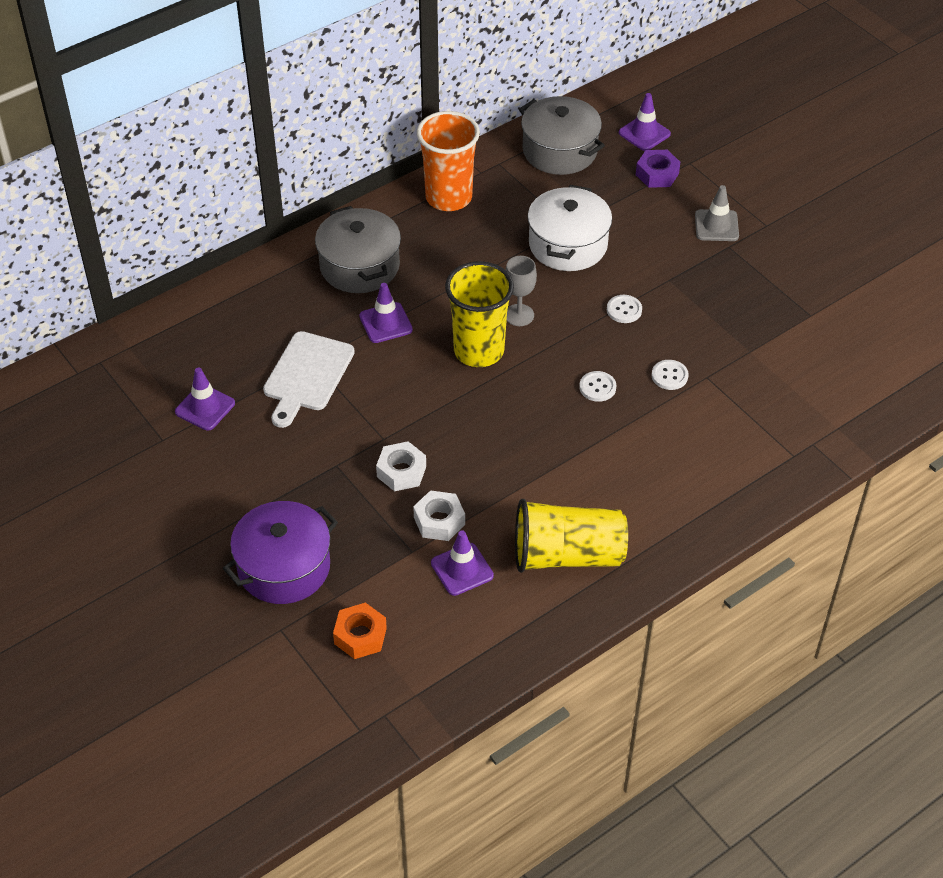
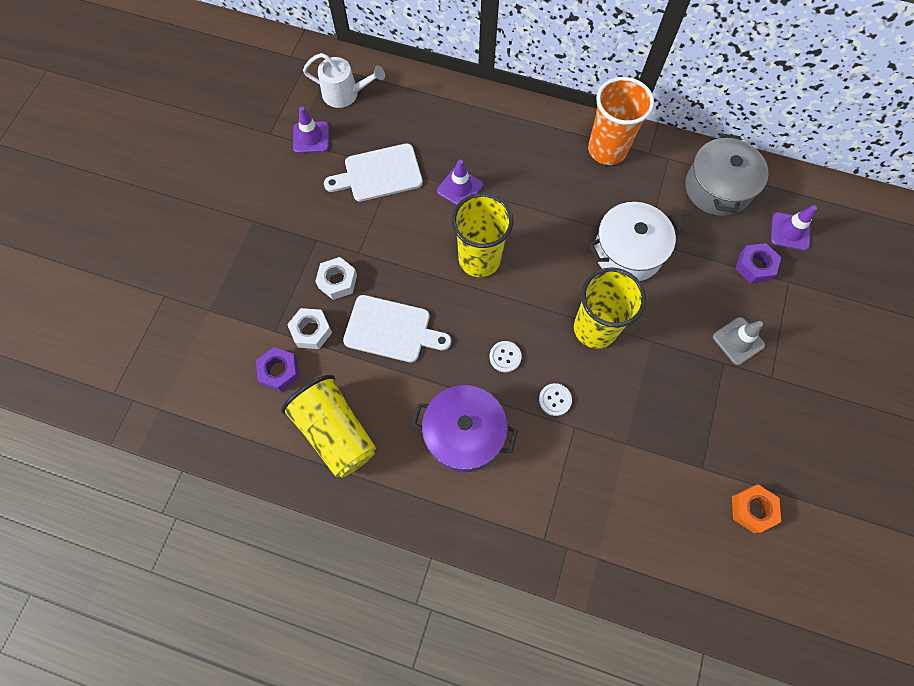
camera: 55 degrees right, 20 degrees up
(178, 352) = (345, 94): none -> white watering can
(284, 567) = (214, 265): purple pot -> purple pot (464, 434)
(359, 266) = (498, 140): grey pot -> none
(360, 636) = (187, 345): orange nut -> orange nut (752, 509)
(462, 569) = (279, 371): purple traffic cone -> purple nut
(494, 456) = (391, 329): none -> white cutting board
(519, 315) = (533, 263): grey goblet -> none
(624, 310) = (595, 328): white button -> yellow cup

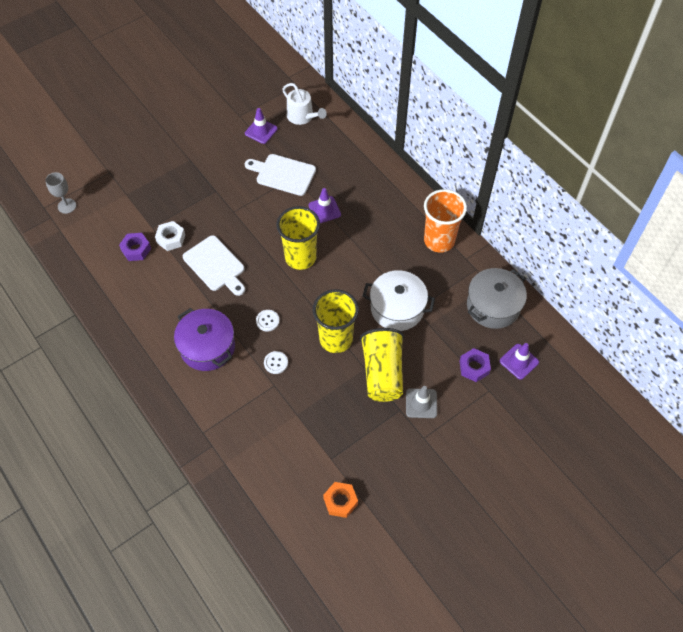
camera: 35 degrees right, 10 degrees down
(143, 372) = (67, 206): none -> grey goblet
(336, 432) = (139, 300): yellow cup -> yellow cup (382, 373)
(337, 281) = (208, 220): white nut -> none

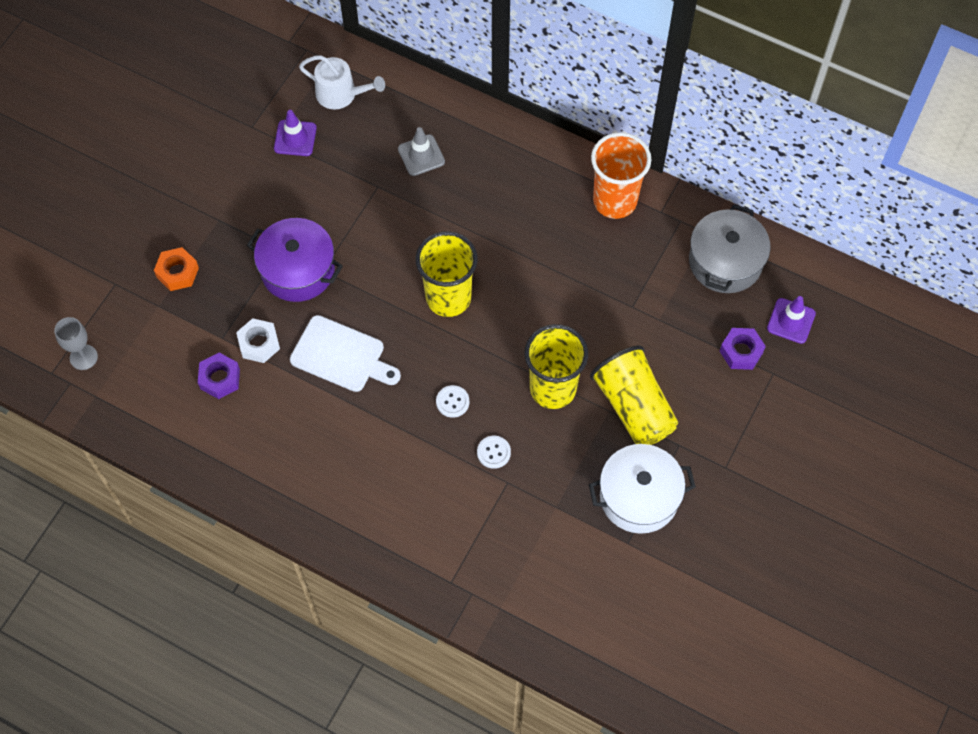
camera: 25 degrees left, 5 degrees up
(207, 347) = (394, 470): purple pot -> purple pot (297, 270)
(283, 174) = (360, 190): white cutting board -> none
(324, 210) = (444, 218): purple traffic cone -> none
(340, 501) = (666, 590): orange nut -> orange nut (177, 272)
(397, 308) = (608, 315): white pot -> white pot (639, 496)
(421, 403) = (700, 425): grey traffic cone -> grey traffic cone (421, 155)

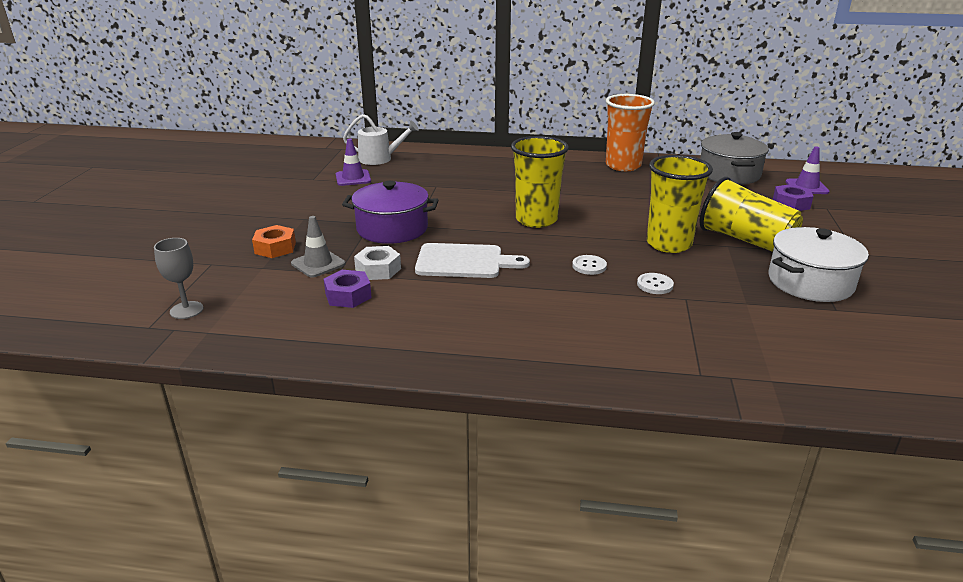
camera: 20 degrees left, 35 degrees down
(421, 155) = (461, 170): grey traffic cone -> grey traffic cone (318, 264)

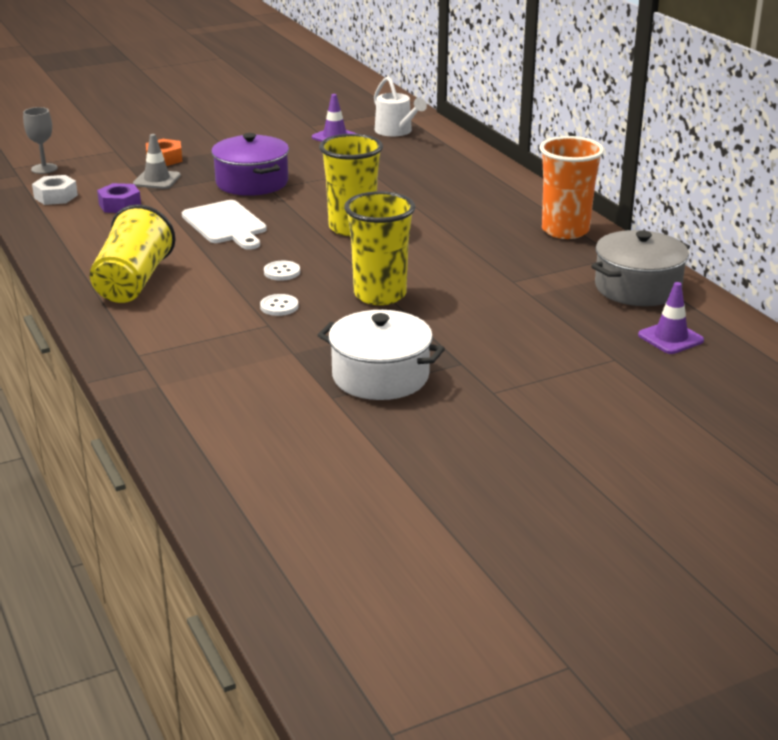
camera: 55 degrees right, 0 degrees up
(378, 269) = (172, 201): white nut -> white nut (55, 196)
(745, 240) = (443, 329): yellow cup -> yellow cup (133, 282)
(791, 204) = (594, 337): purple nut -> none

